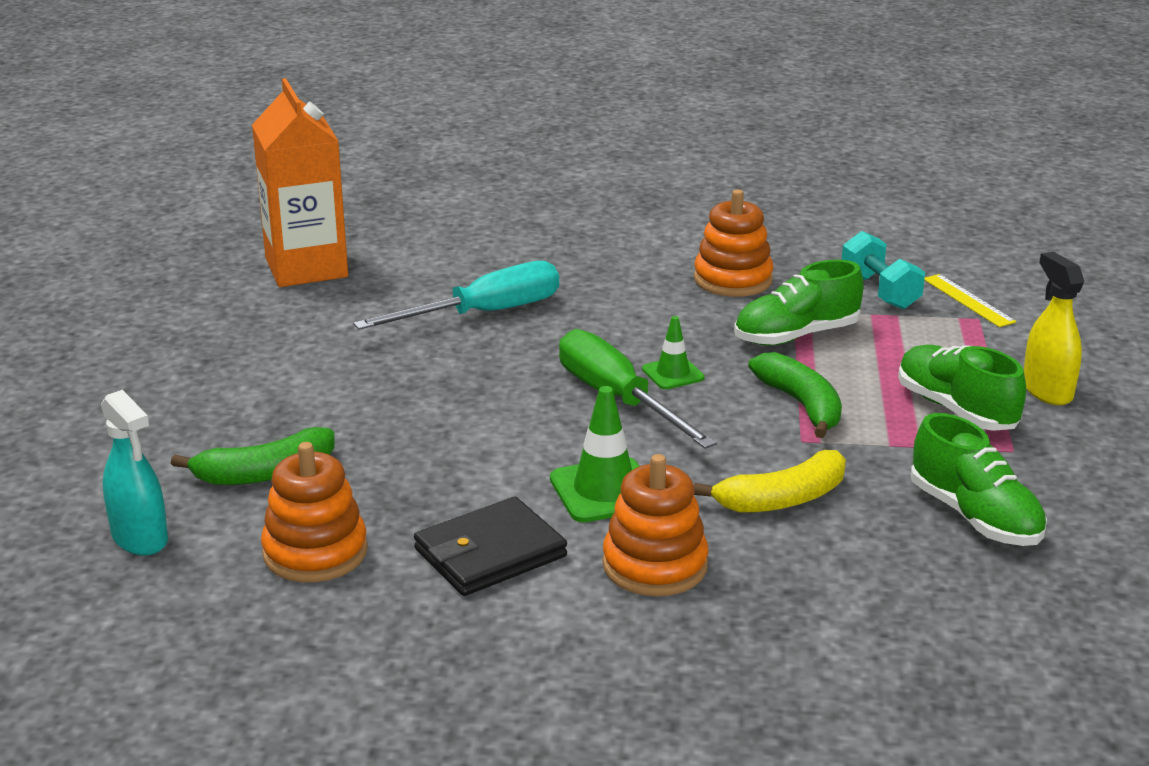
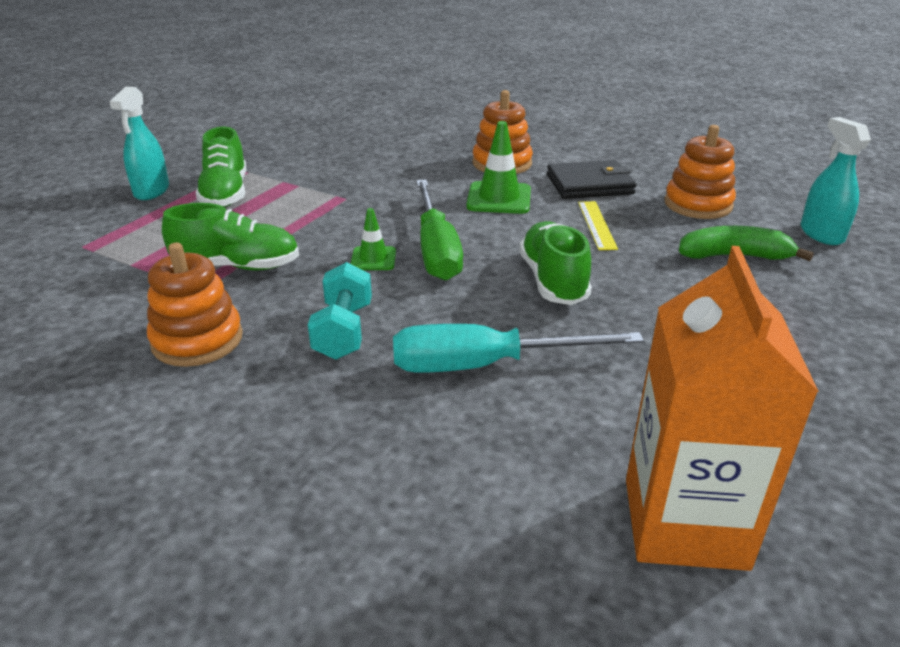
camera: 155 degrees left, 5 degrees up
(782, 499) = (400, 175): yellow banana -> none
(801, 405) = (314, 217): green banana -> none
(879, 291) = (99, 290): turquoise dumbbell -> turquoise dumbbell (343, 331)
(968, 300) = (54, 262): yellow ruler -> yellow ruler (597, 225)
(974, 517) = (313, 149): green shoe -> green shoe (553, 280)
(1047, 391) = (151, 191): yellow spray bottle -> turquoise spray bottle

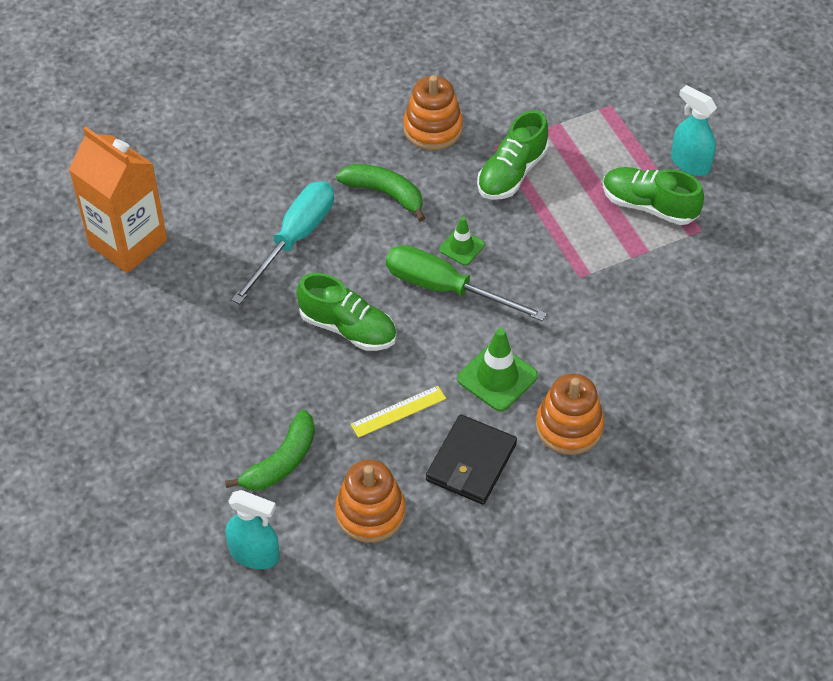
camera: 125 degrees right, 20 degrees up
(343, 331) = (385, 194): turquoise dumbbell -> green banana
(597, 225) = (398, 411): yellow ruler -> yellow ruler turned 60 degrees counterclockwise

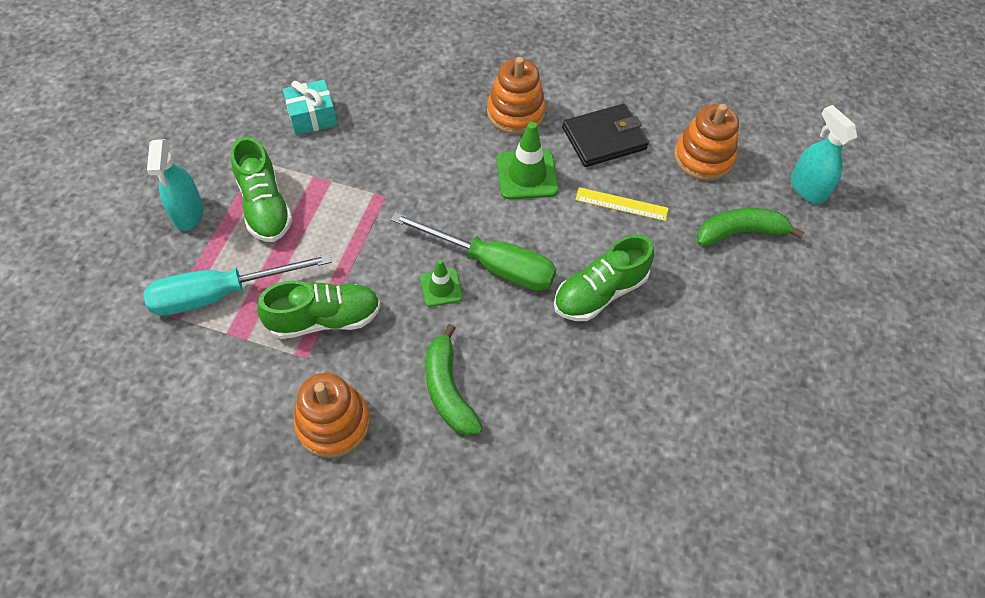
camera: 140 degrees left, 5 degrees up
(128, 242) = (733, 539): orange carton -> none
(295, 239) = (570, 409): turquoise screwdriver -> turquoise screwdriver (221, 294)
(348, 328) = (600, 292): green shoe -> green shoe turned 105 degrees counterclockwise
(445, 288) = (491, 264): green screwdriver -> green screwdriver turned 45 degrees counterclockwise
(715, 292) = (312, 117): none -> turquoise gift

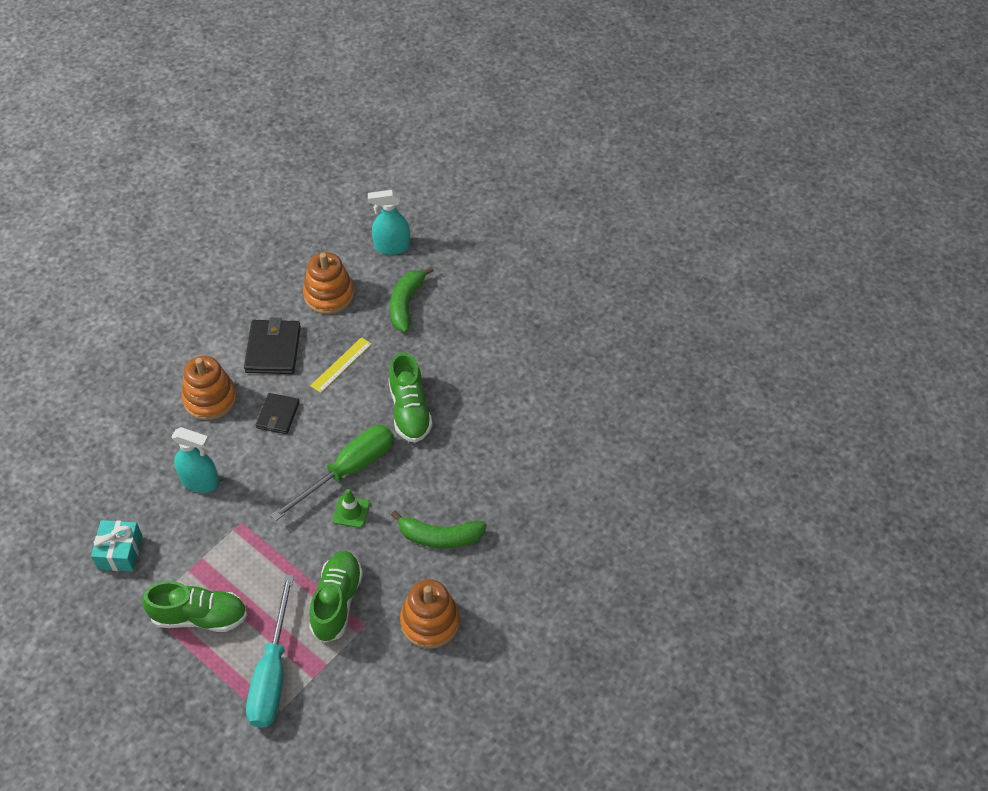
camera: 65 degrees left, 5 degrees down
(188, 213) = (172, 680): turquoise spray bottle -> turquoise spray bottle (200, 481)
(527, 175) = (278, 415): green traffic cone -> black wallet

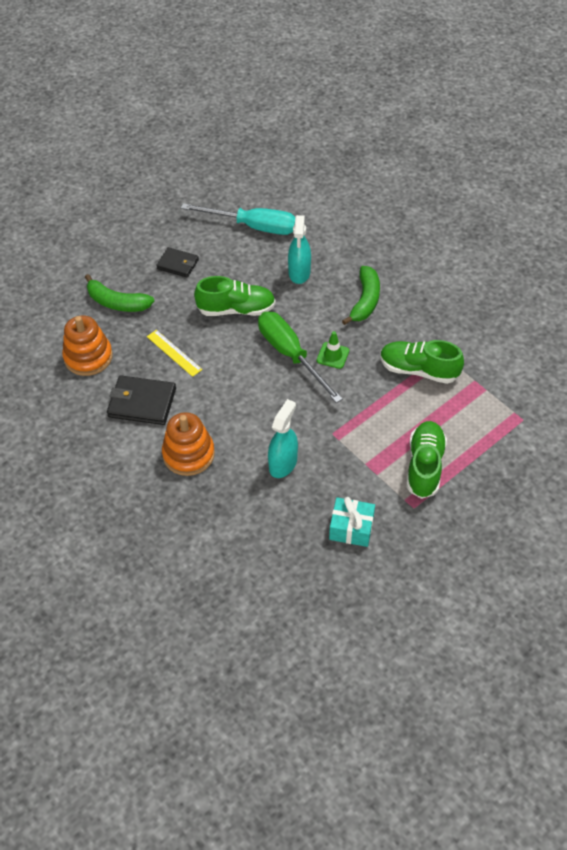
camera: 80 degrees left, 0 degrees up
(272, 673) = (481, 416): turquoise screwdriver -> turquoise screwdriver (253, 226)
(278, 415) = (220, 402): black wallet -> black wallet (178, 264)
(392, 247) = (44, 307): turquoise spray bottle -> turquoise spray bottle (299, 273)
(430, 622) = (441, 313): orange stacking toy -> none

